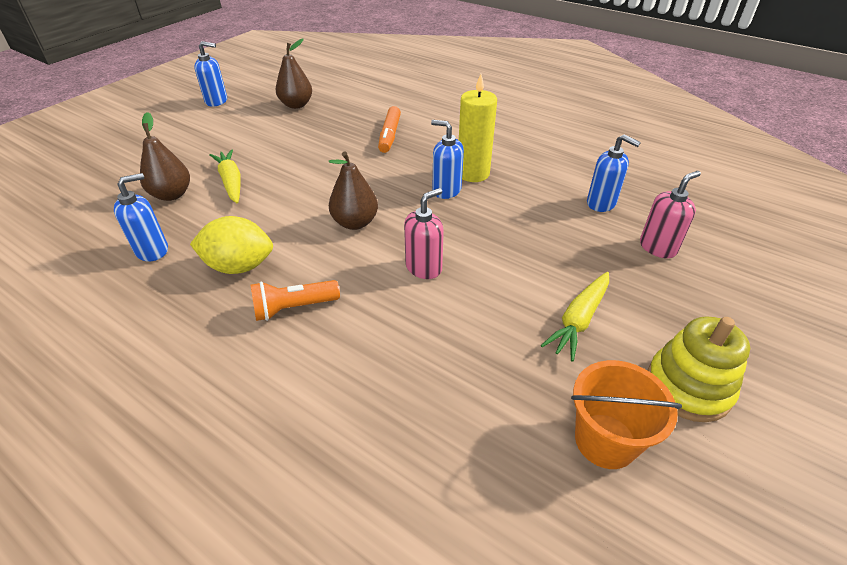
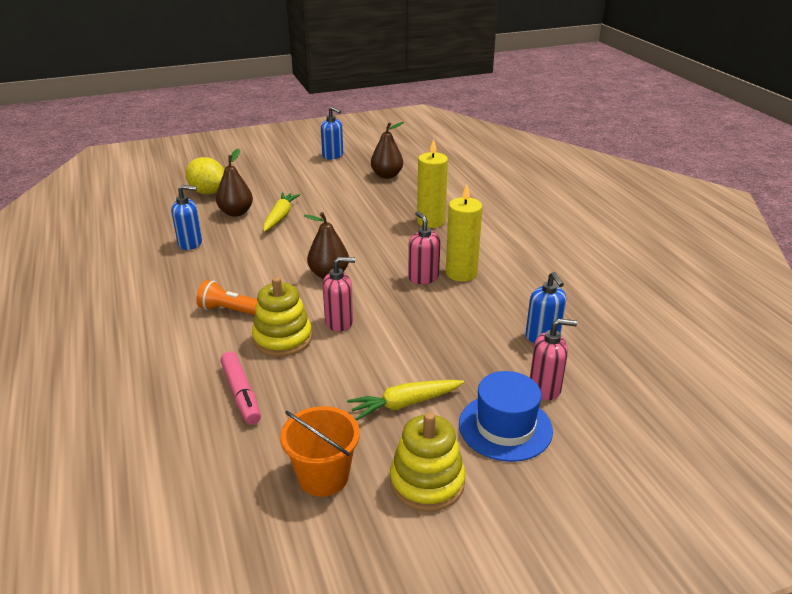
camera: 35 degrees right, 10 degrees down
(239, 266) = (227, 272): yellow lemon -> yellow lemon (208, 192)
(389, 135) = (431, 221): orange marker -> yellow candle
(389, 312) = (282, 339): none -> yellow stacking toy
(418, 398) = (241, 394): none -> pink marker
(446, 190) = (423, 277): blue soap dispenser -> pink soap dispenser
(675, 298) = (505, 427): none -> blue hat

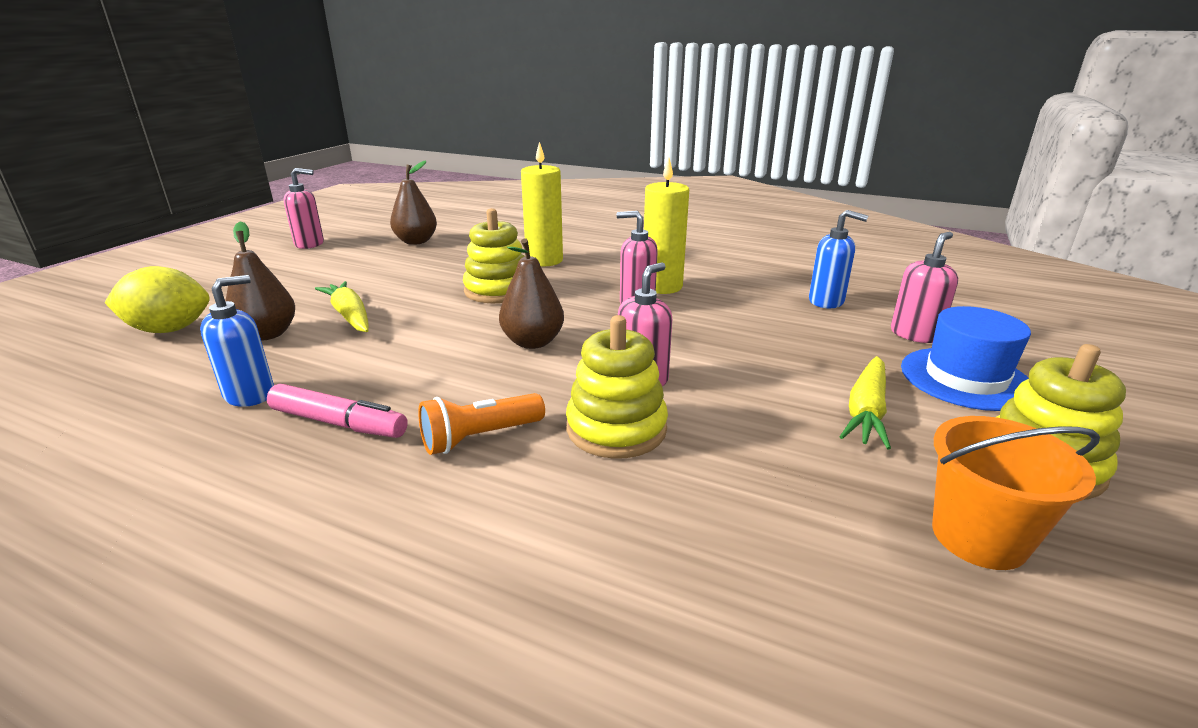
camera: 45 degrees left, 5 degrees down
(241, 394) = (701, 521): pink marker -> pink marker (338, 423)
(333, 156) = (310, 244): blue soap dispenser -> pink soap dispenser
(369, 232) = (498, 290): none -> yellow stacking toy

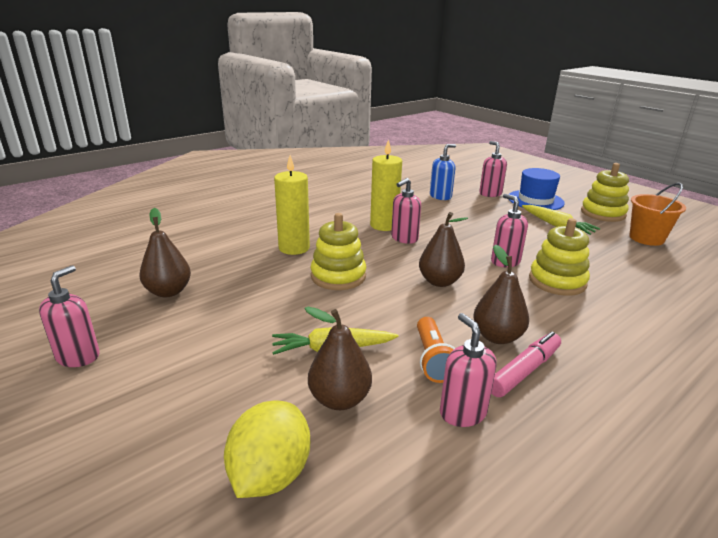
camera: 65 degrees left, 0 degrees up
(250, 394) = (462, 412): blue soap dispenser -> pink soap dispenser
(413, 396) = (497, 337): none -> brown pear
(480, 437) = (556, 321): orange flashlight -> orange flashlight (432, 359)

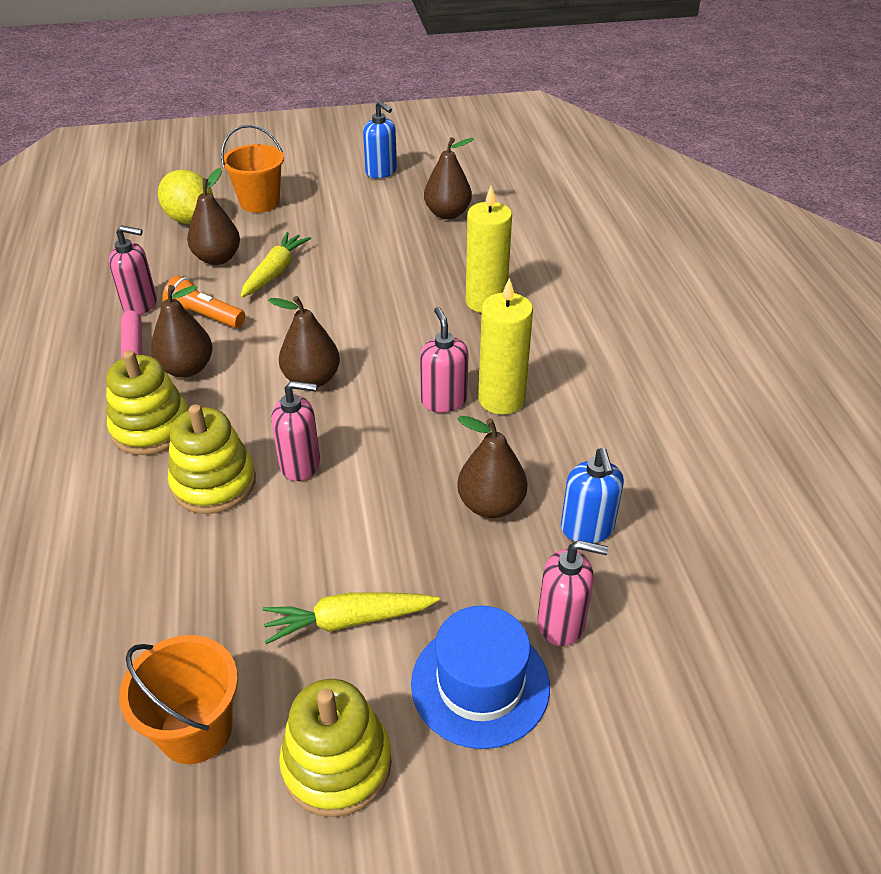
camera: 120 degrees right, 15 degrees up
(78, 356) = (381, 172): pink soap dispenser -> blue soap dispenser
(192, 427) = (259, 202): none -> orange bucket
(338, 276) = (390, 312): yellow stacking toy -> yellow stacking toy (151, 428)
(456, 214) = (491, 505): none -> brown pear

